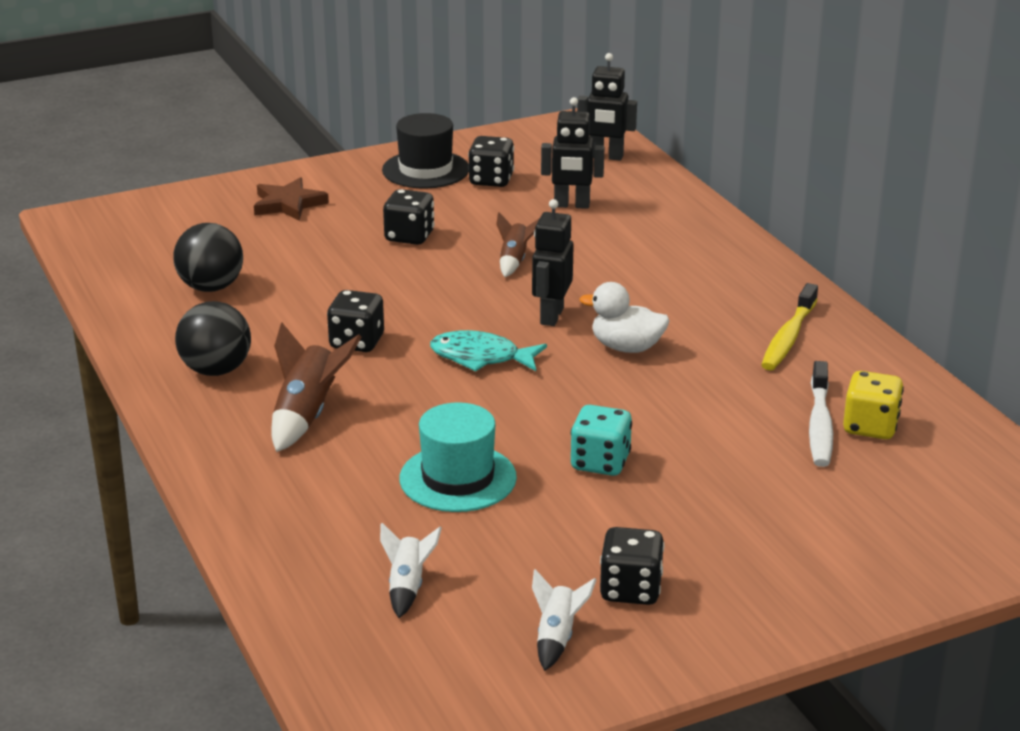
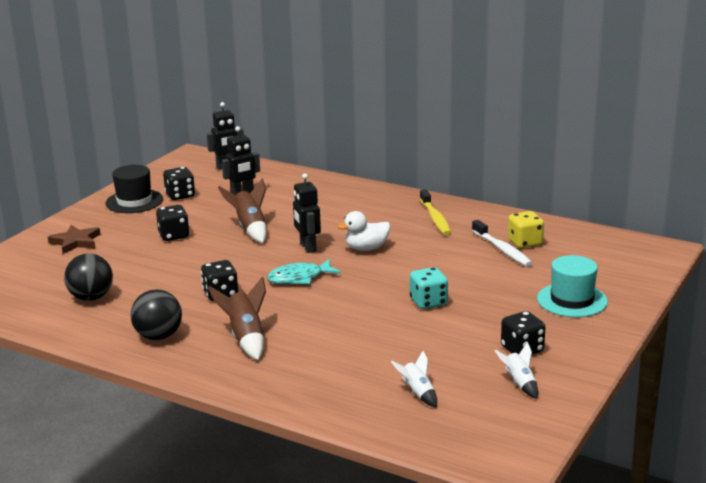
camera: 35 degrees left, 5 degrees down
(458, 478) = (370, 336): turquoise hat -> turquoise hat (572, 300)
(514, 261) = (250, 229): brown rocket -> brown rocket, size x1.62

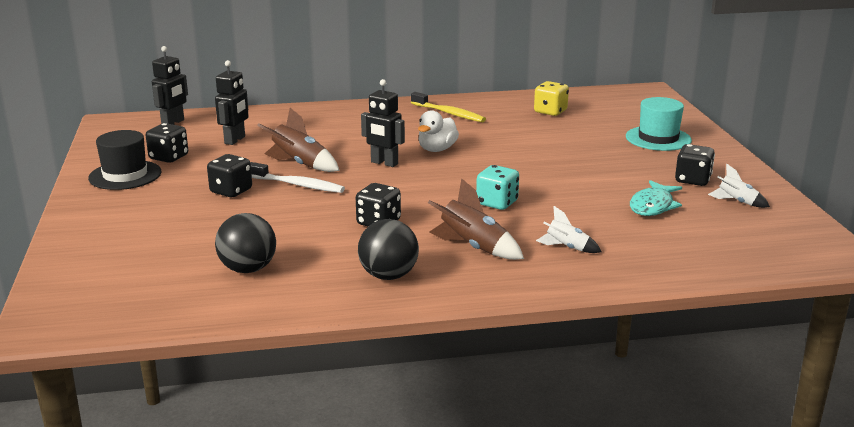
camera: 40 degrees left, 0 degrees up
(75, 242) = (126, 228): brown star -> none
(299, 278) = (425, 187): turquoise fish -> turquoise fish (653, 206)
(418, 393) = (686, 235): white rocket -> white rocket (566, 248)
(428, 302) = (564, 171): turquoise dice -> turquoise dice (497, 203)
(502, 249) = (544, 120): white toothbrush -> white toothbrush (298, 185)

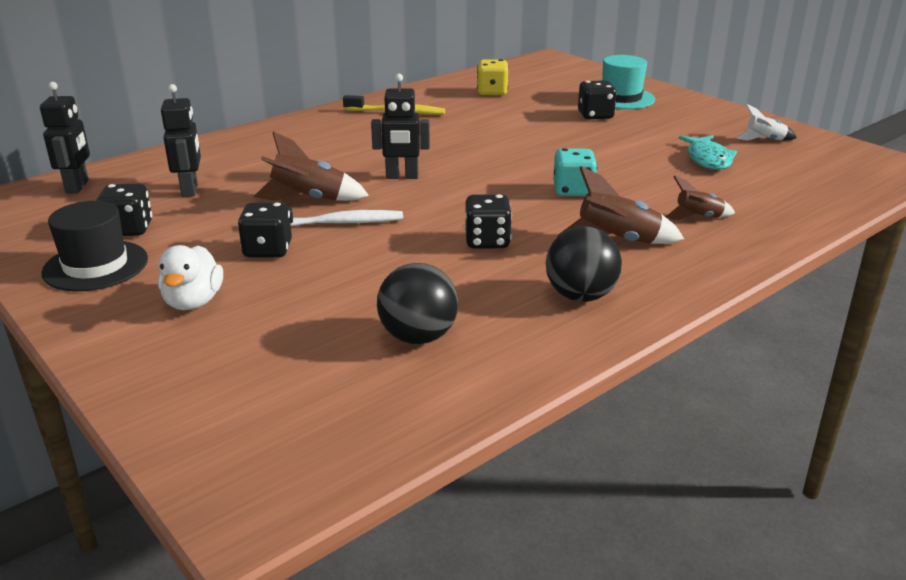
camera: 30 degrees left, 5 degrees up
(437, 149) = (437, 151): white duck -> white duck (193, 302)
(566, 248) = (698, 218): white rocket -> brown rocket
(692, 180) = (703, 129): black dice -> black dice (595, 115)

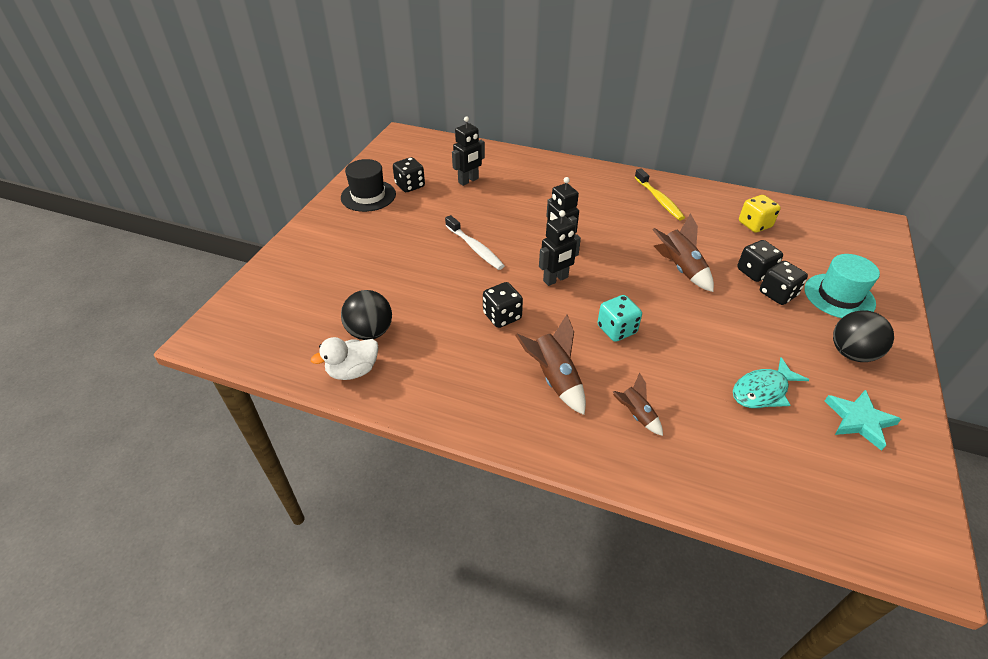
camera: 60 degrees right, 15 degrees up
(78, 187) = (440, 148): black robot -> black robot (556, 279)
(193, 302) = (355, 241): white duck -> white duck (353, 371)
(268, 250) = (423, 238): black dice -> black dice (754, 272)
(309, 199) = (494, 224): brown rocket -> brown rocket (680, 269)
(580, 296) = (462, 385): black ball -> black ball (851, 353)
(764, 140) = (859, 420): white rocket -> turquoise star

